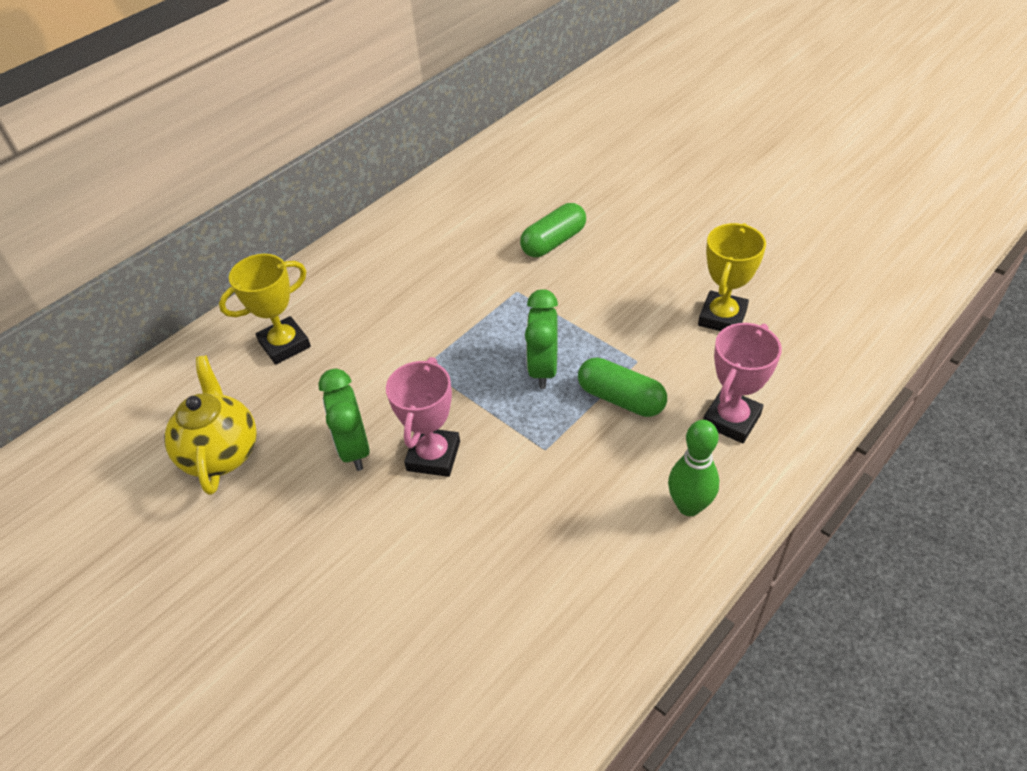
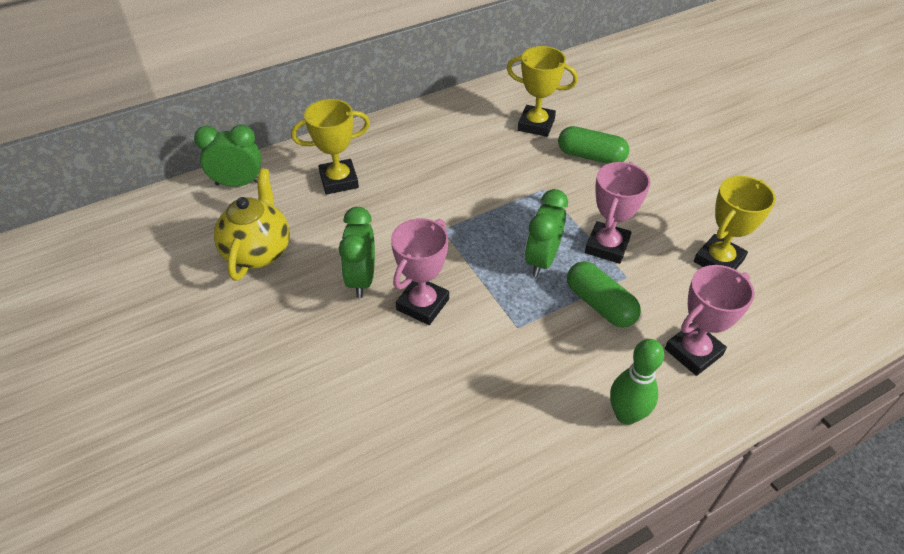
camera: 15 degrees right, 0 degrees up
(165, 381) = (238, 183): none -> green clock
(482, 222) = (536, 125): none -> yellow trophy
(553, 242) = (591, 156): green capsule -> green capsule turned 45 degrees clockwise
(605, 334) = (607, 246): none -> pink trophy

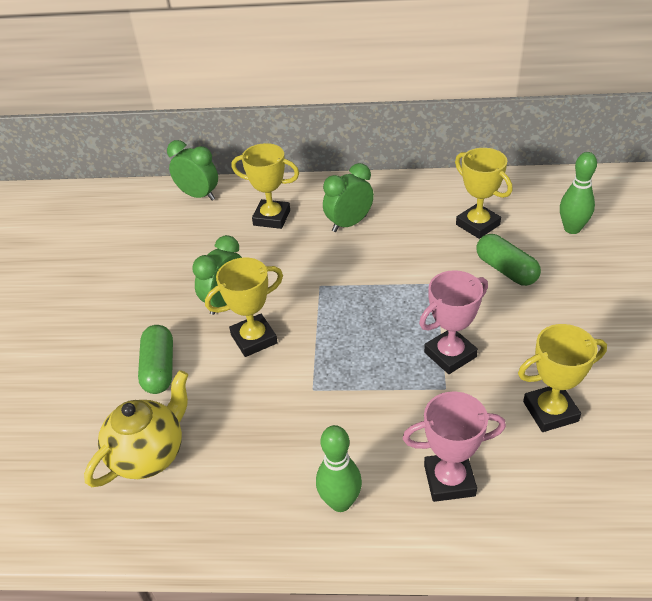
camera: 35 degrees right, 5 degrees down
(258, 252) = (171, 252): yellow teapot -> yellow teapot (149, 455)
(422, 304) = (254, 339): pink trophy -> yellow trophy
(542, 260) = (380, 343): green clock -> green clock (349, 224)
(600, 304) = (399, 401): green capsule -> green capsule (159, 369)
(613, 104) = (572, 229): none -> green bowling pin

